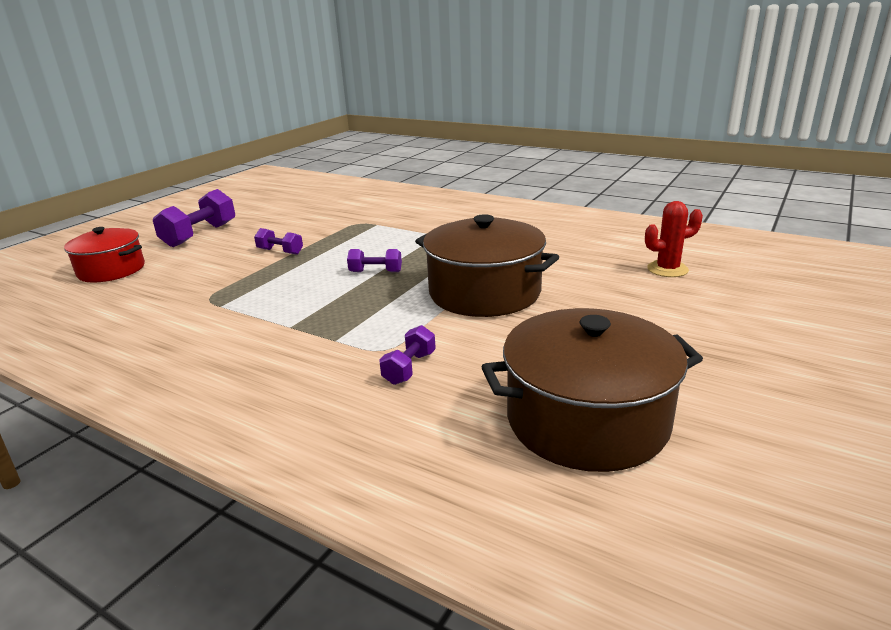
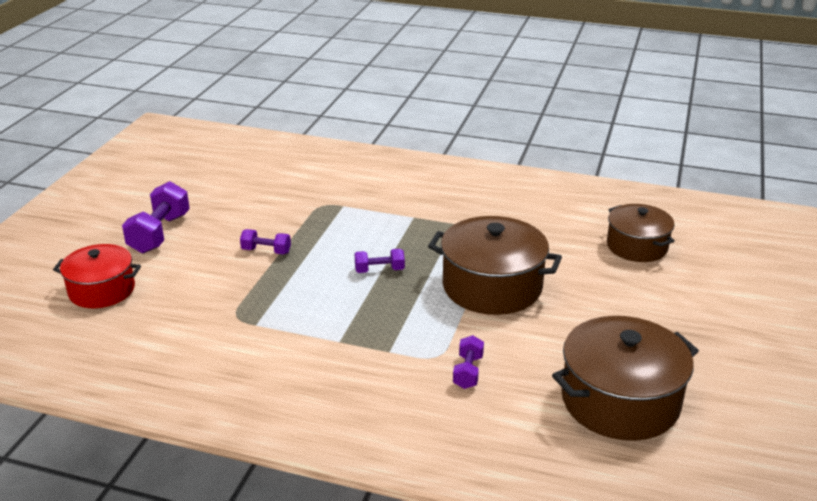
camera: 15 degrees left, 5 degrees up
(667, 269) = (637, 246): red cactus -> brown pot

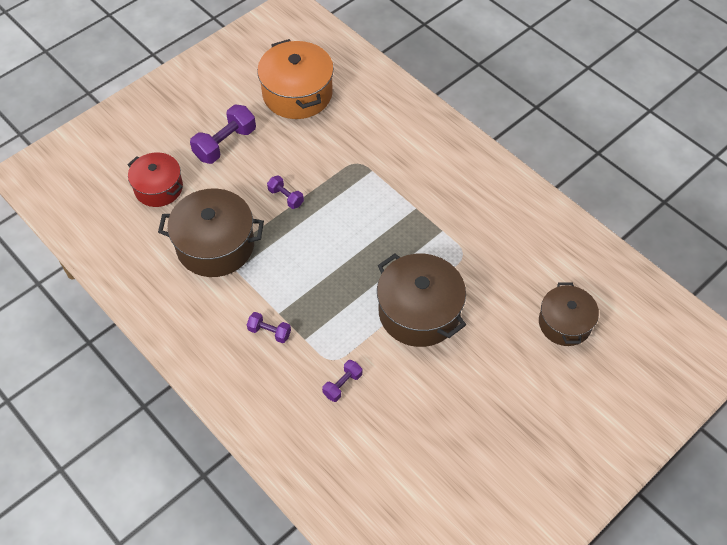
camera: 30 degrees right, 25 degrees up
(213, 177) = (297, 94): none -> orange pot
(379, 270) = (351, 255): purple dumbbell -> purple dumbbell (269, 332)
(620, 401) = (423, 464): brown pot -> brown pot (215, 245)

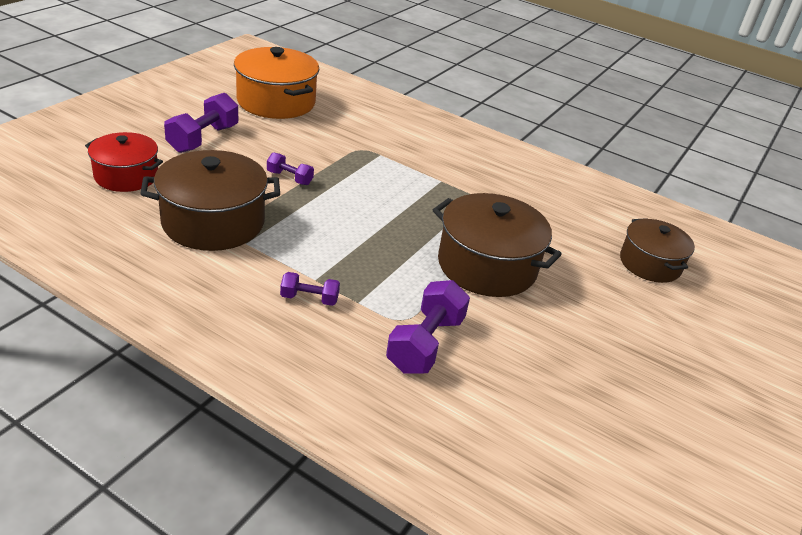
camera: 20 degrees left, 20 degrees down
(342, 385) = (425, 344): purple dumbbell -> purple dumbbell, size x1.80

